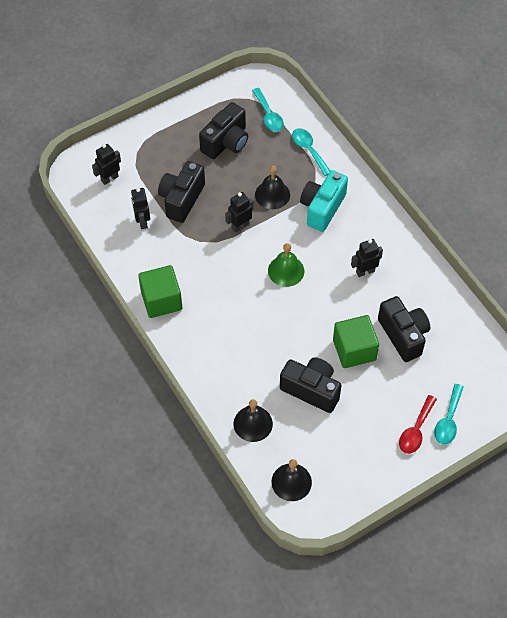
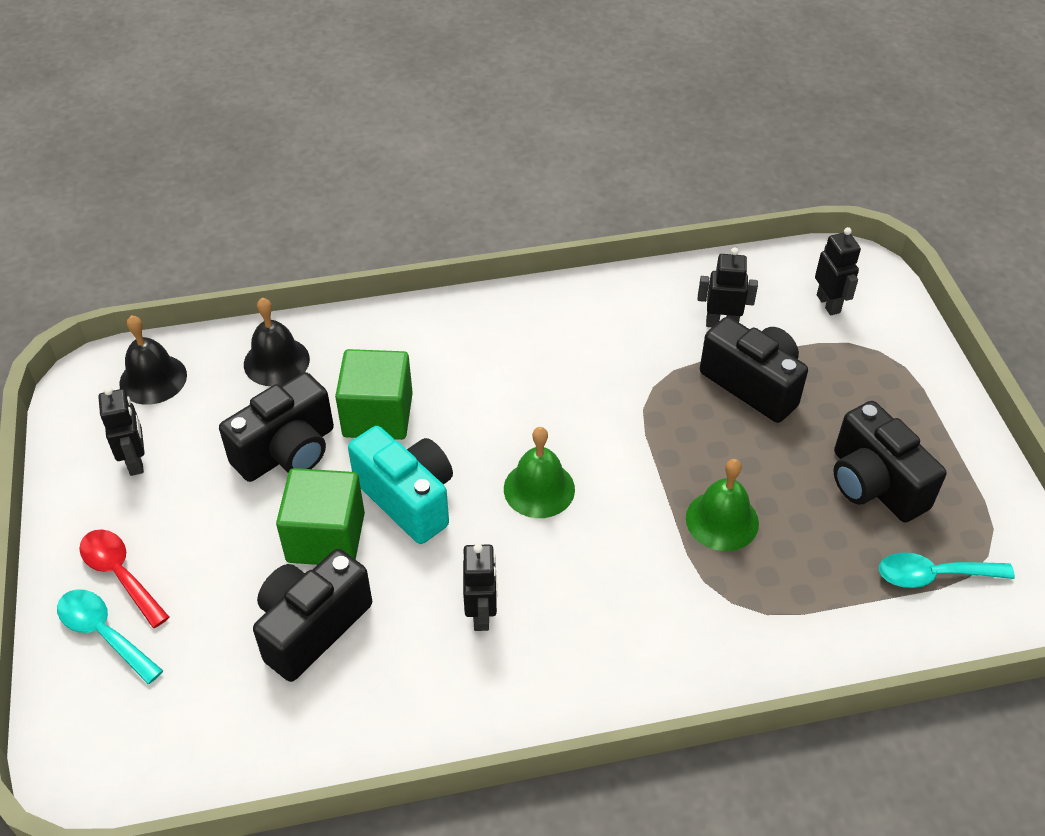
camera: 110 degrees right, 10 degrees down
(161, 300) = (554, 311): green cube -> green cube (378, 415)
(240, 226) = (665, 450): black robot -> black robot (136, 461)
(272, 194) = (722, 520): black bell -> green bell
(309, 150) = (819, 619): turquoise spoon -> none
(322, 208) = (660, 592): turquoise camera -> turquoise camera (408, 499)
(403, 335) = (312, 627): black camera -> black camera turned 135 degrees clockwise

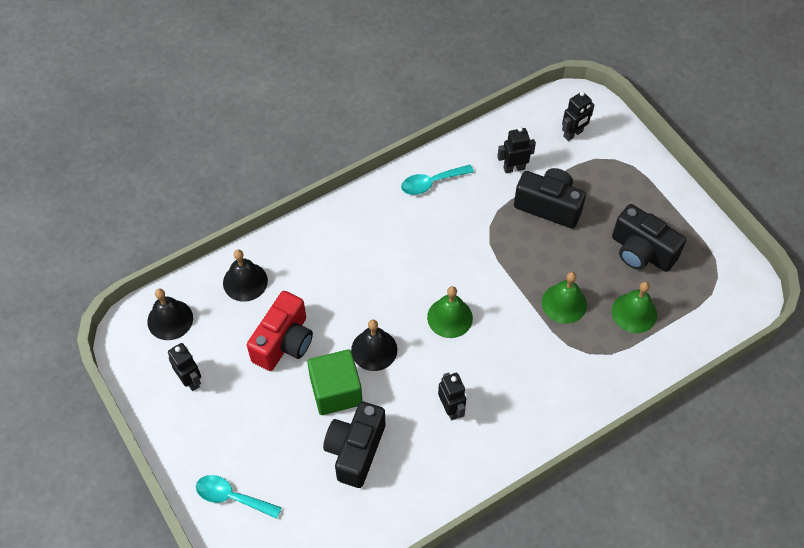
camera: 20 degrees left, 10 degrees up
(120, 574) = (222, 457): red spoon -> none
(287, 451) = (284, 342): black camera -> red camera
(378, 415) = (329, 299): green cube -> none
(408, 499) = (374, 350): turquoise camera -> black bell
(828, 304) = (573, 134): black robot -> black robot turned 90 degrees clockwise
(829, 566) = (634, 312): none -> green bell
(933, 575) = (692, 299): turquoise spoon -> turquoise spoon (431, 183)

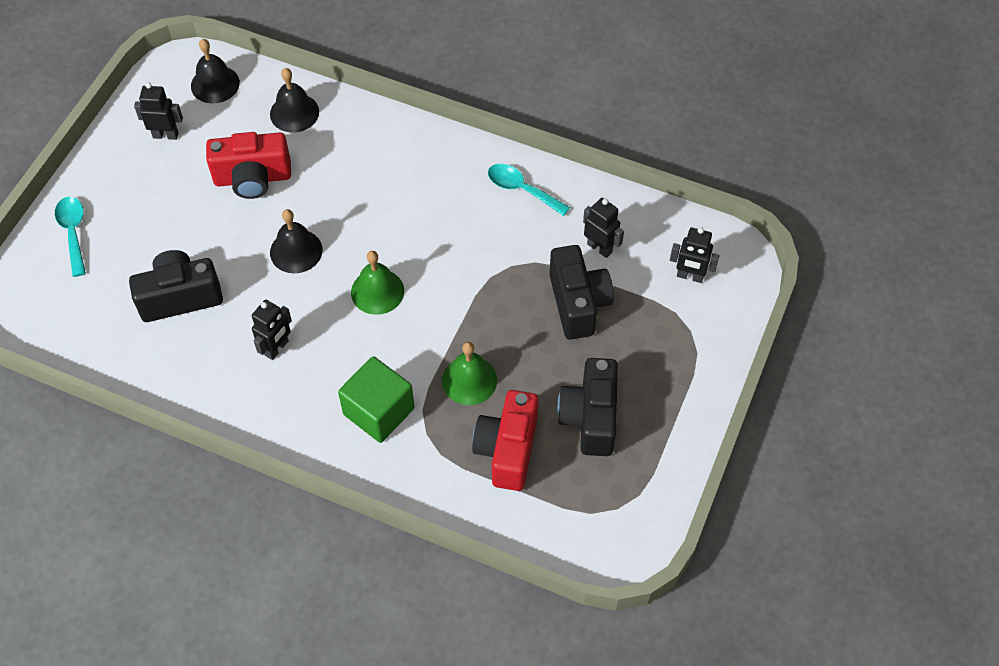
camera: 55 degrees right, 0 degrees up
(190, 380) = (165, 135): black robot -> black robot turned 105 degrees counterclockwise
(336, 391) = (230, 247): green cube -> green cube (379, 411)
(634, 312) = (507, 450): green bell -> red camera

